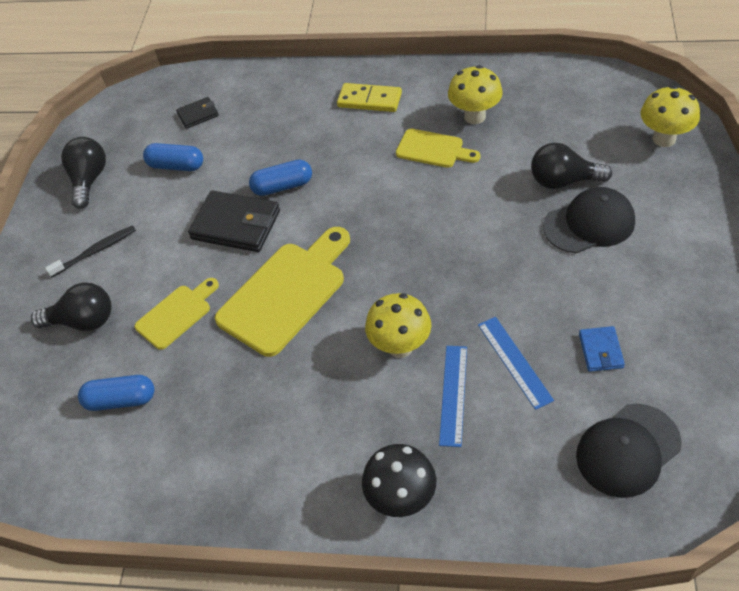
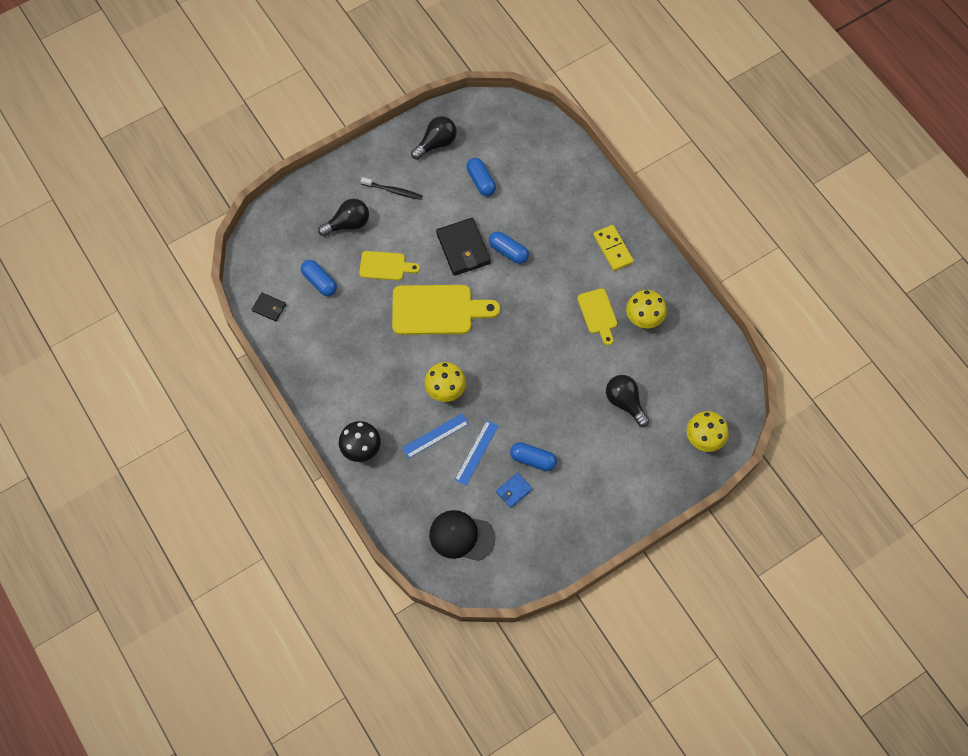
camera: 45 degrees right, 15 degrees up
(83, 321) = (348, 224): black light bulb -> black light bulb turned 75 degrees counterclockwise
(198, 114) = (528, 159): black wallet -> black wallet (269, 308)
(570, 306) = (533, 459): none -> blue capsule
(589, 224) = (601, 435): black cap -> none

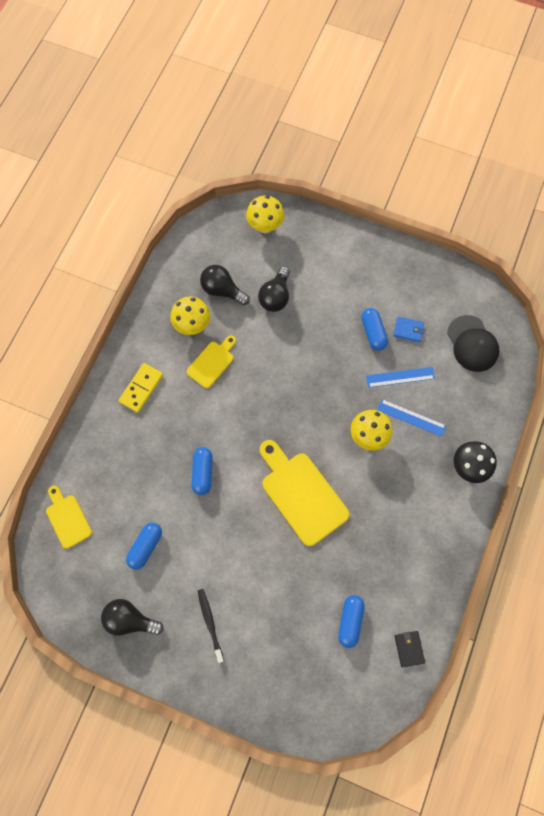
camera: 125 degrees left, 5 degrees up
(348, 224) = (274, 640): black light bulb -> black light bulb (222, 290)
(385, 266) = (292, 571): yellow cutting board -> yellow cutting board (67, 518)
(463, 248) = (226, 514): black wallet -> none

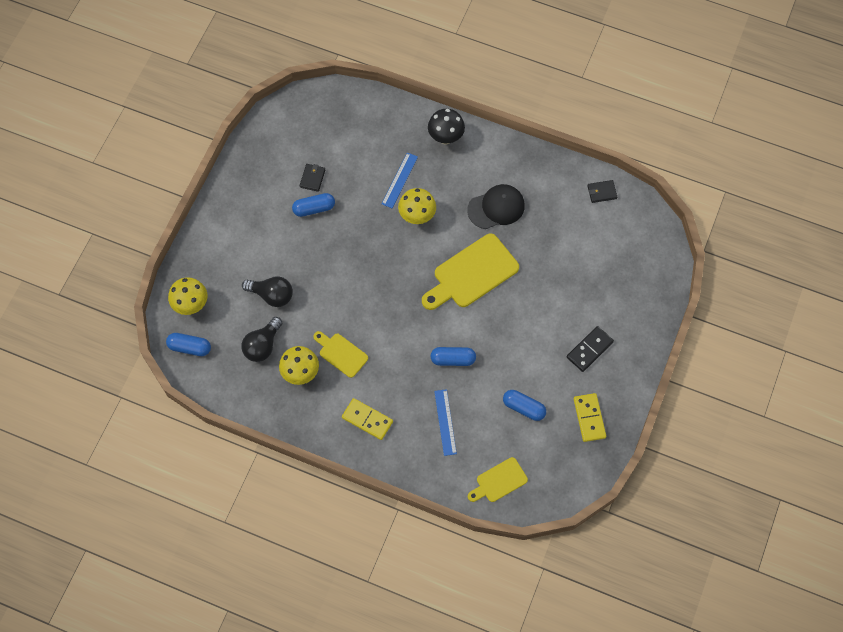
camera: 90 degrees left, 5 degrees down
(130, 619) = (589, 418): black light bulb -> yellow domino
(210, 623) = (589, 349): black toothbrush -> black domino
(350, 621) = (582, 236): blue capsule -> blue capsule (190, 347)
(400, 377) = (360, 187): blue ruler -> blue ruler (445, 422)
(408, 330) = (312, 178): blue wallet -> black wallet
(472, 344) = (328, 126): black cap -> black cap (496, 208)

